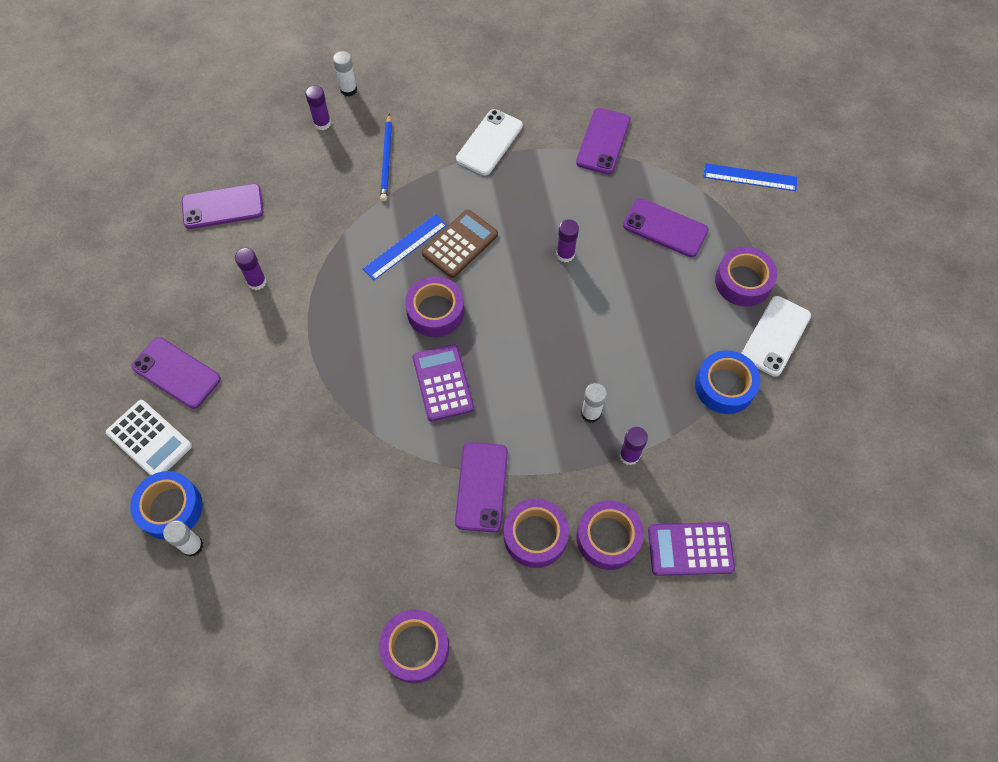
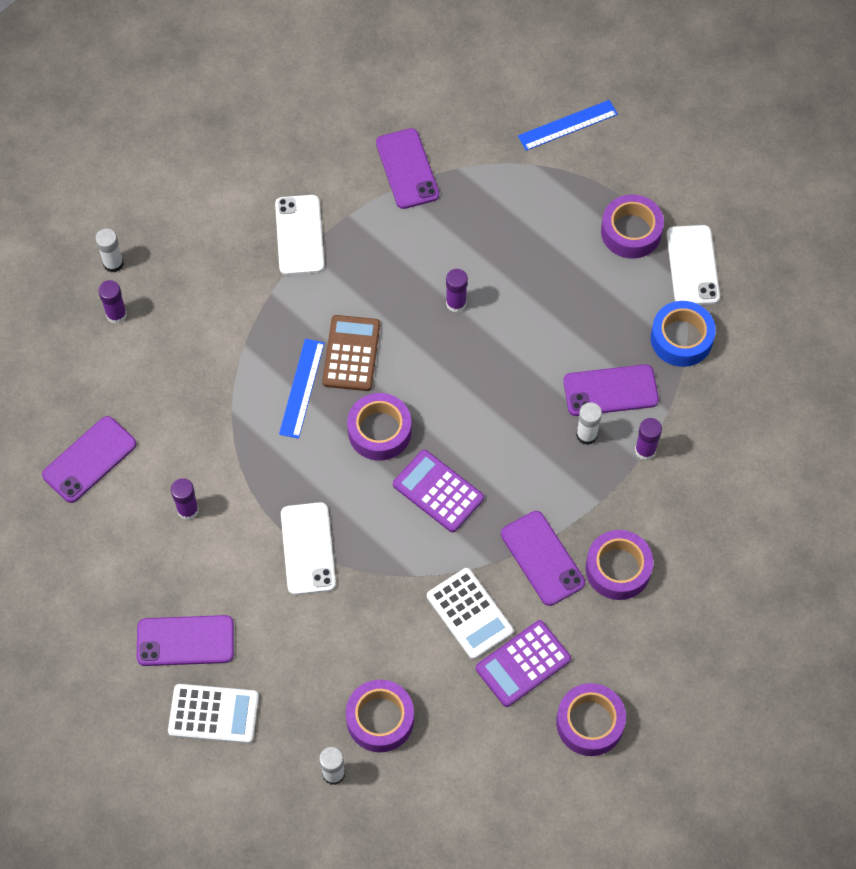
camera: 35 degrees left, 0 degrees up
(170, 508) = (286, 757): blue tape -> none
(315, 363) = (308, 549): none -> white phone
(386, 160) = (213, 313): blue pencil -> none
(392, 492) = (469, 614): none -> white calculator
(608, 538) = (678, 530): purple tape -> purple tape (380, 719)
(665, 228) = (527, 222): purple phone -> purple phone (610, 391)
(690, 549) = (749, 495): purple calculator -> purple calculator (523, 663)

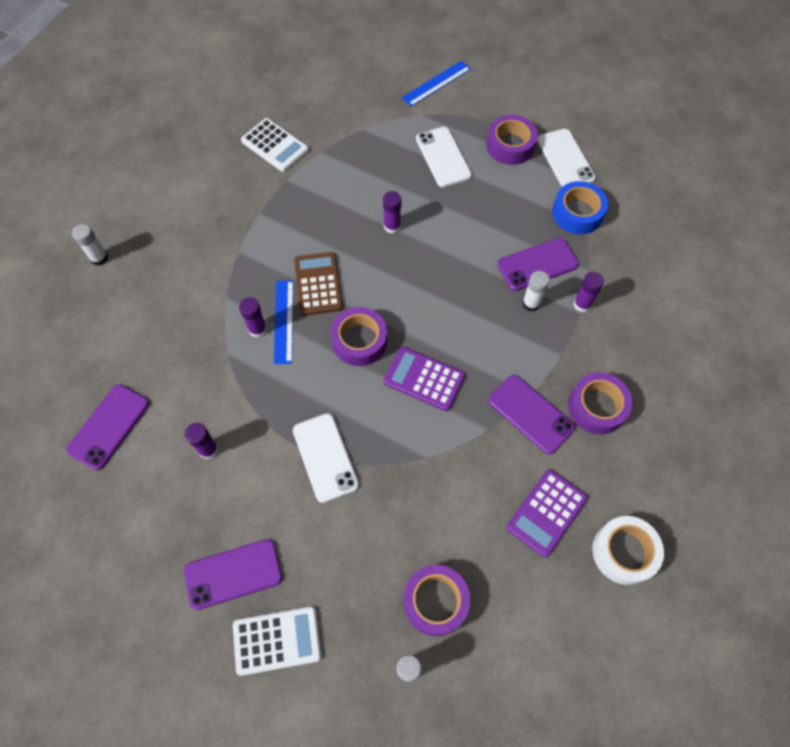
camera: 15 degrees left, 0 degrees up
(116, 314) = (110, 298): purple glue stick -> purple glue stick (257, 329)
(299, 235) = (251, 203): white phone -> white phone (443, 157)
(407, 169) = (324, 138): purple phone -> none
(469, 614) = (485, 479): white calculator -> white calculator (275, 146)
(590, 723) = (624, 552): purple tape -> white tape

